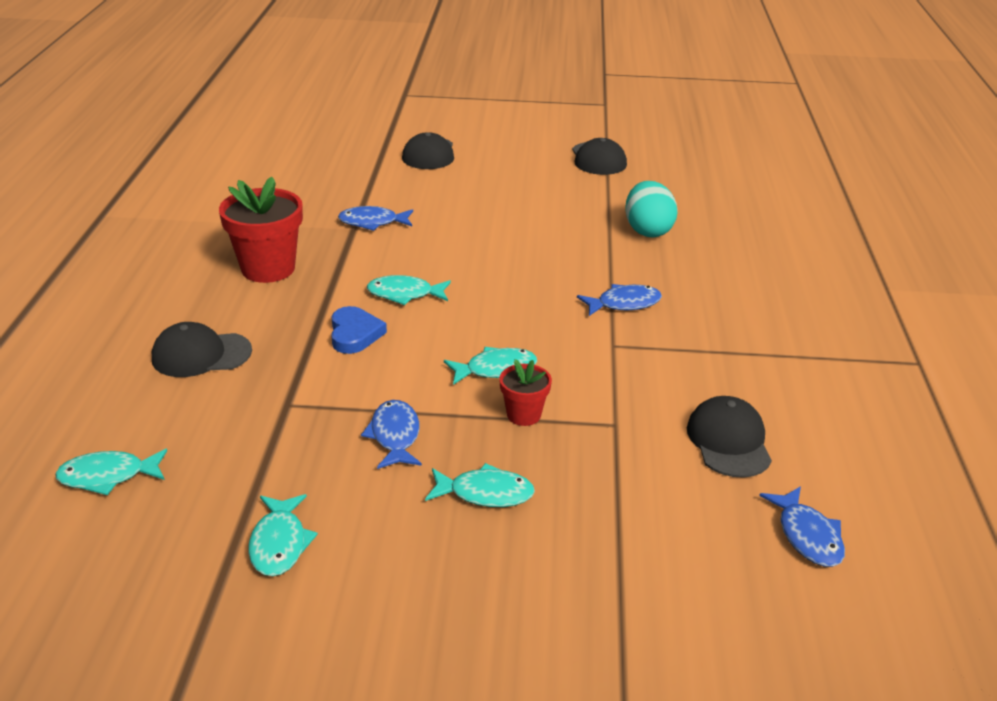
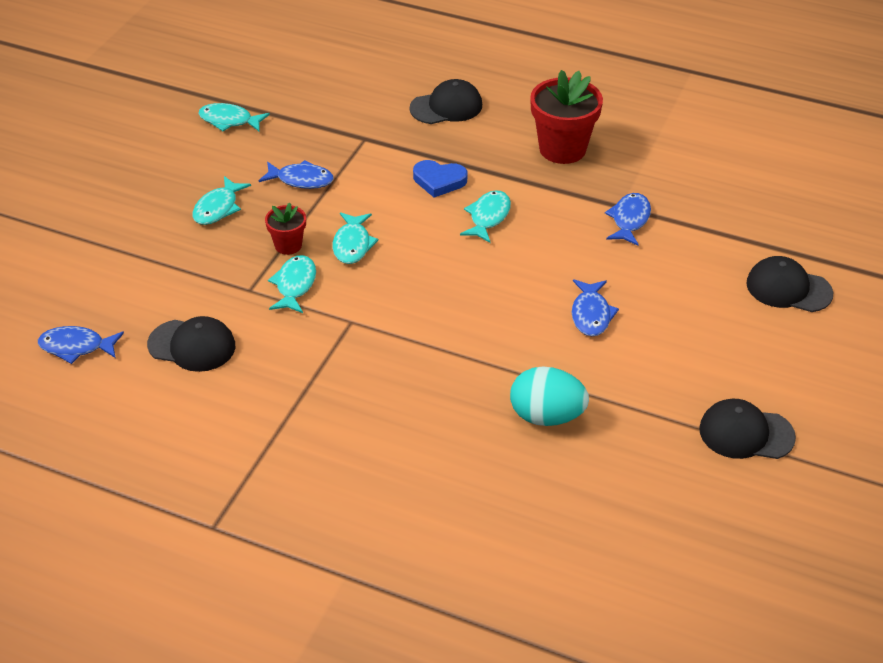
camera: 110 degrees right, 10 degrees up
(108, 476) = (330, 65): turquoise fish -> turquoise fish (295, 285)
(201, 355) = (446, 107): black cap -> black cap turned 60 degrees clockwise
(624, 304) = (411, 349): blue fish -> blue fish (591, 314)

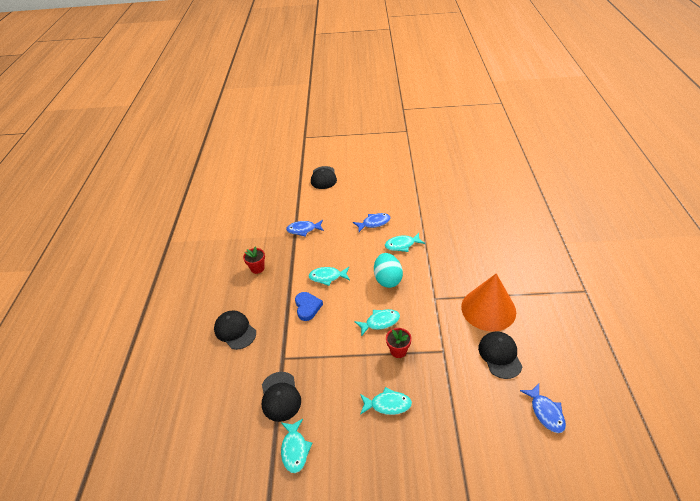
camera: 110 degrees left, 0 degrees up
(280, 375) = (488, 309): none -> orange cone
(295, 285) = (426, 332): turquoise fish -> turquoise fish (402, 245)
(301, 180) = (338, 372): blue fish -> none
(546, 416) = (440, 217): turquoise egg -> turquoise egg (387, 279)
(562, 149) = (257, 268): red flower pot -> red flower pot, size x0.53
(746, 433) = (409, 170): black cap -> black cap (280, 396)

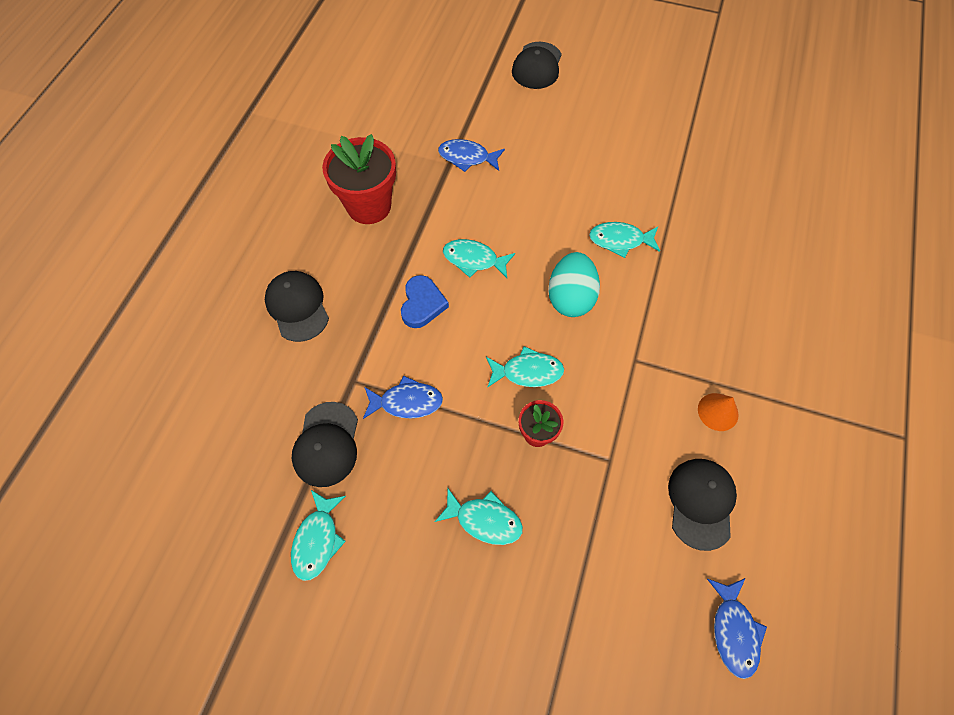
camera: 15 degrees right, 20 degrees up
(257, 268) = (369, 206): red flower pot -> red flower pot, size x1.87
(374, 223) = (589, 182): blue fish -> blue fish (407, 402)
(488, 309) = (718, 411): orange cone -> orange cone, size x0.42

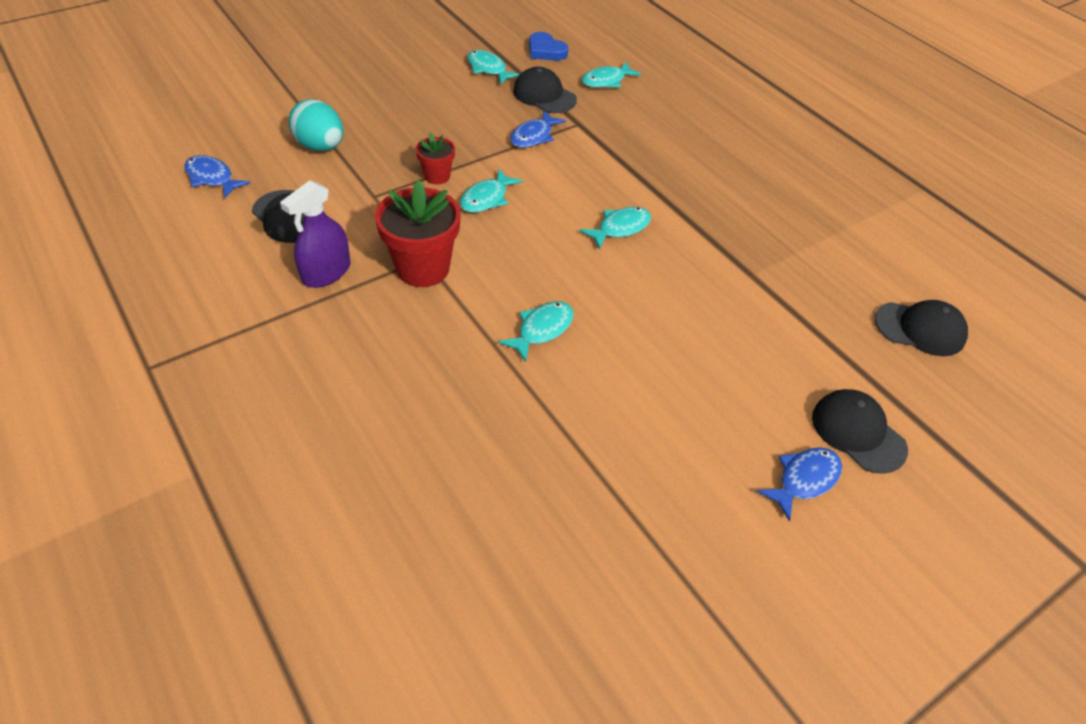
camera: 125 degrees right, 15 degrees down
(297, 307) = (669, 127): black cap -> black cap (920, 329)
(369, 206) = (740, 202): red flower pot -> red flower pot (423, 268)
(422, 304) = (606, 181): blue heart -> blue heart (546, 51)
(467, 157) = (748, 290): blue fish -> blue fish (804, 480)
(484, 520) = (415, 126): turquoise fish -> turquoise fish (606, 81)
(570, 298) = (521, 259): turquoise egg -> turquoise egg (320, 146)
(718, 411) = (326, 272): orange cone -> purple spray bottle

